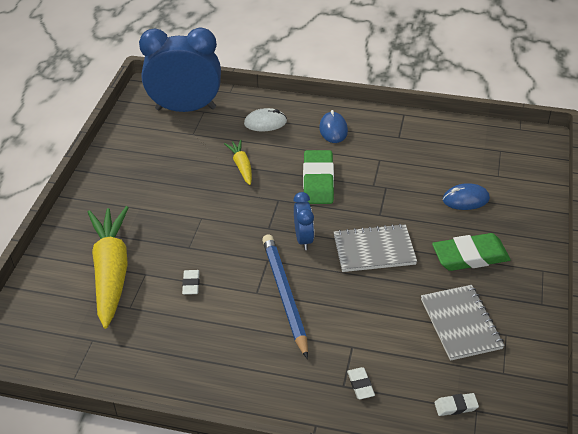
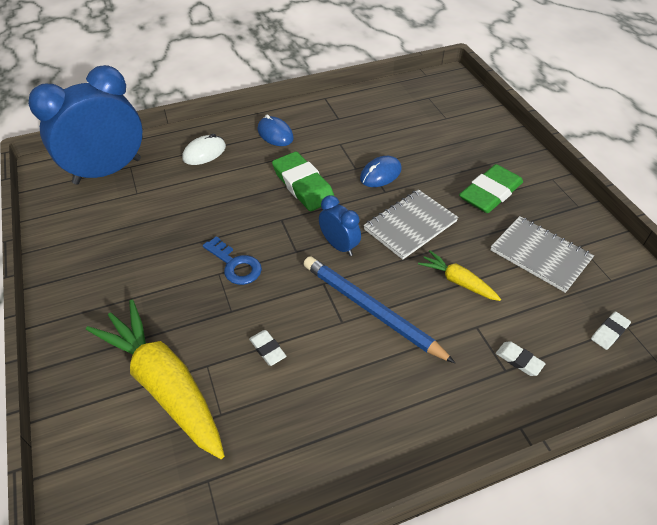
camera: 35 degrees left, 5 degrees up
(217, 217) = (235, 265): none -> blue key
(241, 166) = (216, 203): yellow carrot -> yellow carrot (458, 281)
(465, 199) = (441, 147): blue mouse -> blue mouse (380, 174)

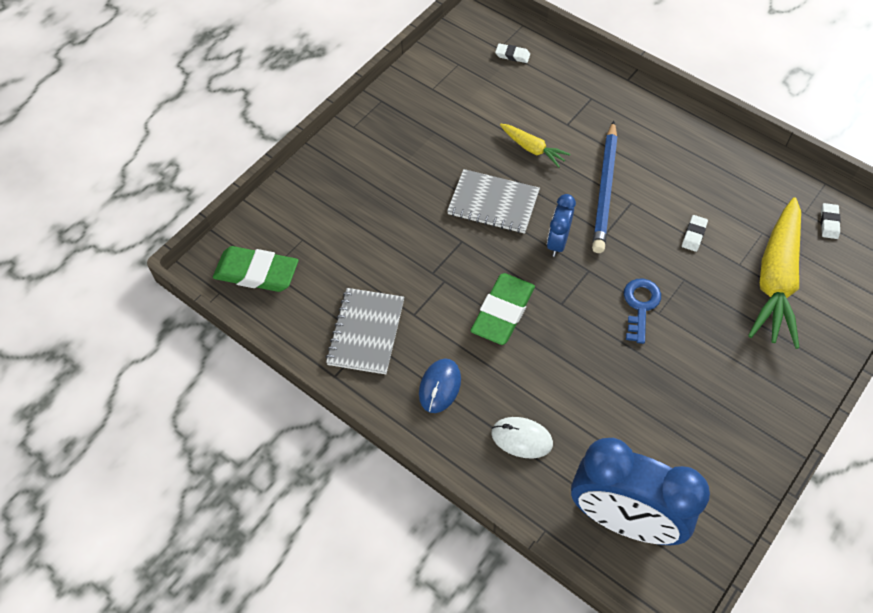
camera: 120 degrees left, 10 degrees up
(380, 174) = (439, 255): blue mouse -> none
(458, 281) = (532, 149): yellow carrot -> yellow carrot turned 60 degrees counterclockwise
(490, 193) = (406, 163): green eraser -> green eraser (256, 272)
(519, 360) = (577, 93): white eraser -> white eraser (829, 223)
(540, 255) = (462, 109): grey notebook -> grey notebook (366, 332)

